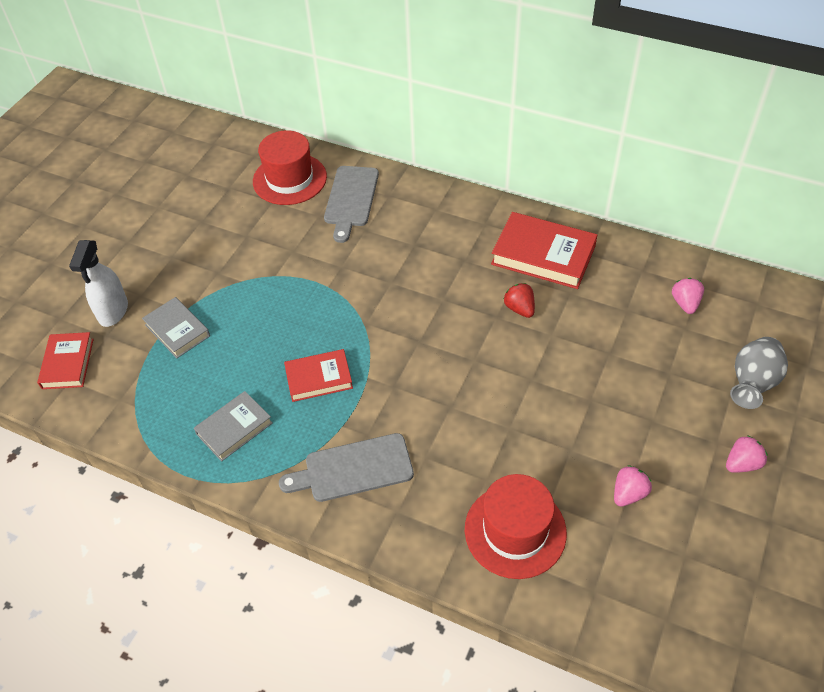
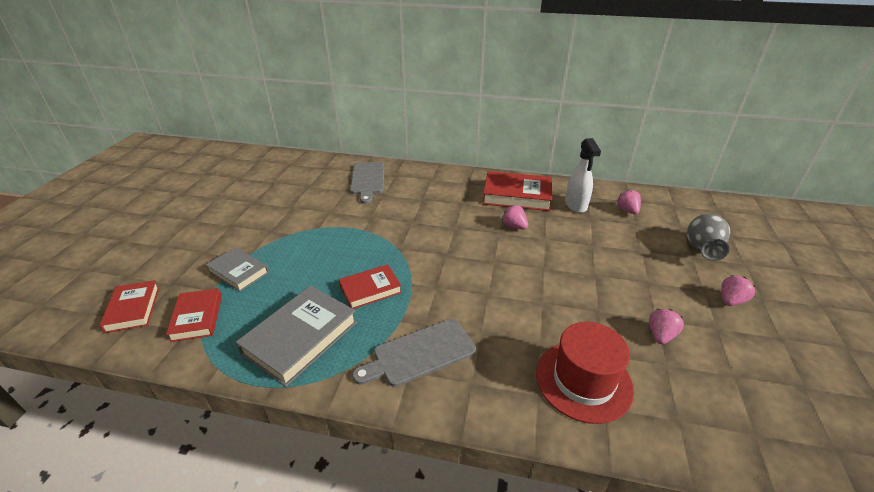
camera: 15 degrees left, 15 degrees down
(113, 311) = (178, 266): white spray bottle -> white spray bottle (576, 205)
(132, 385) = (197, 317): none -> red book
(234, 428) = (300, 338): grey book -> grey book, size x1.61
(289, 179) = (319, 173): red hat -> none
(519, 308) = (514, 226): red strawberry -> pink strawberry

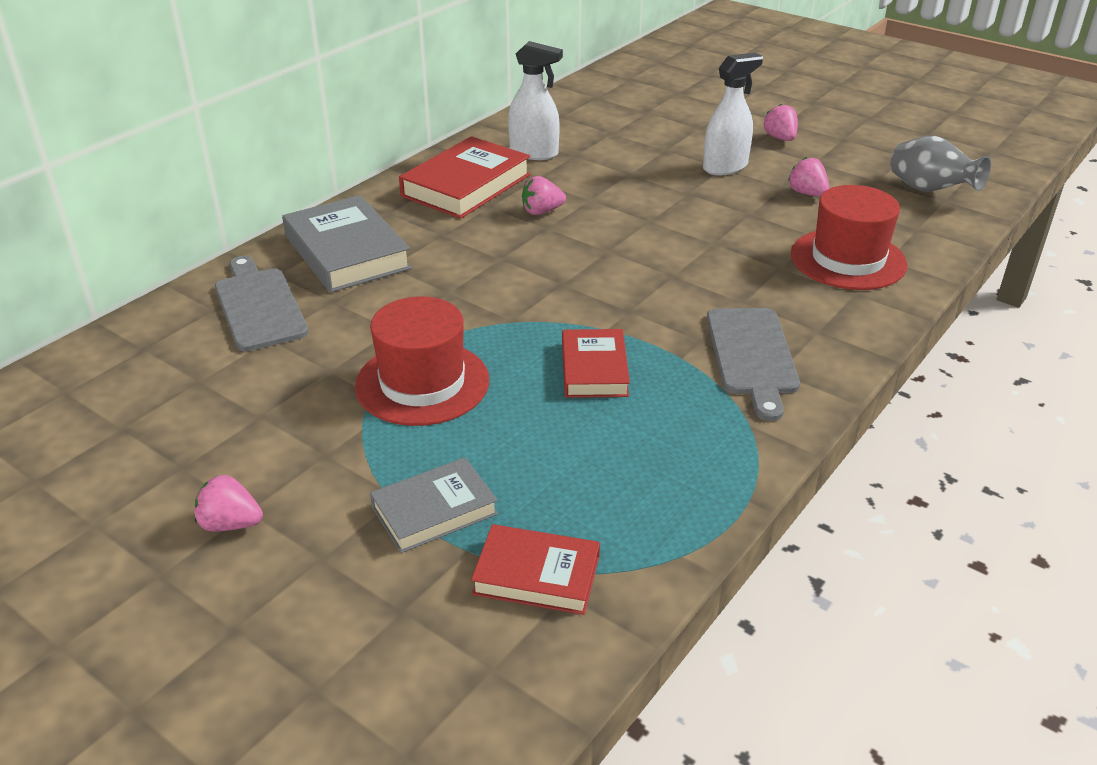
camera: 65 degrees left, 0 degrees up
(133, 309) = (447, 673): red book -> none
(300, 338) = (662, 457): grey book -> grey book (347, 252)
(332, 239) = (422, 383): none -> red hat
(367, 180) = (259, 306): grey cutting board -> grey cutting board turned 135 degrees counterclockwise
(627, 210) = (579, 126): pink strawberry -> pink strawberry (230, 524)
(650, 283) = (725, 167): none -> white spray bottle
(702, 250) = (691, 117): grey vase -> grey vase (929, 190)

